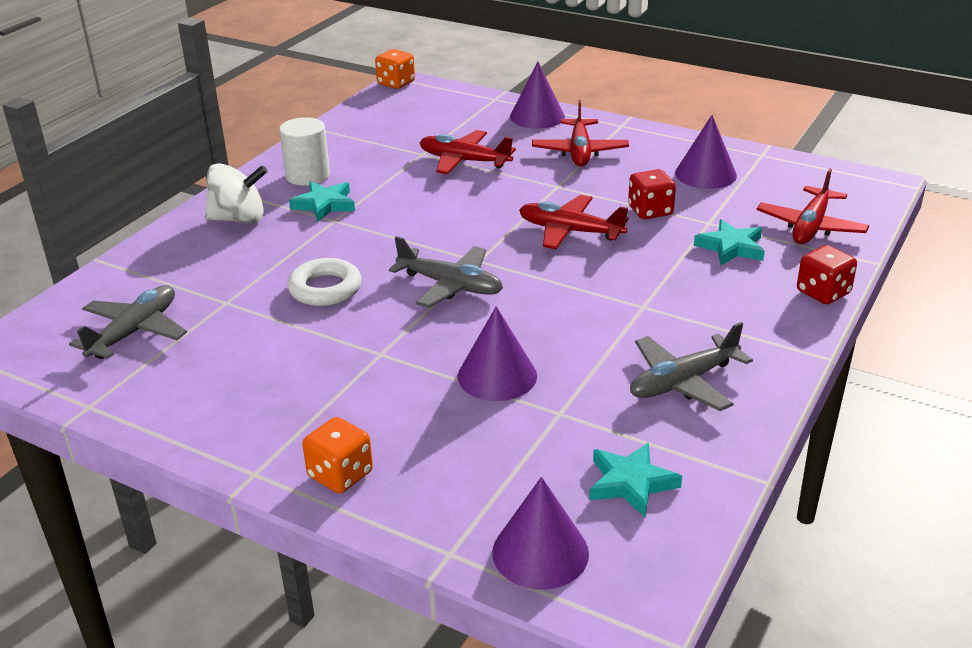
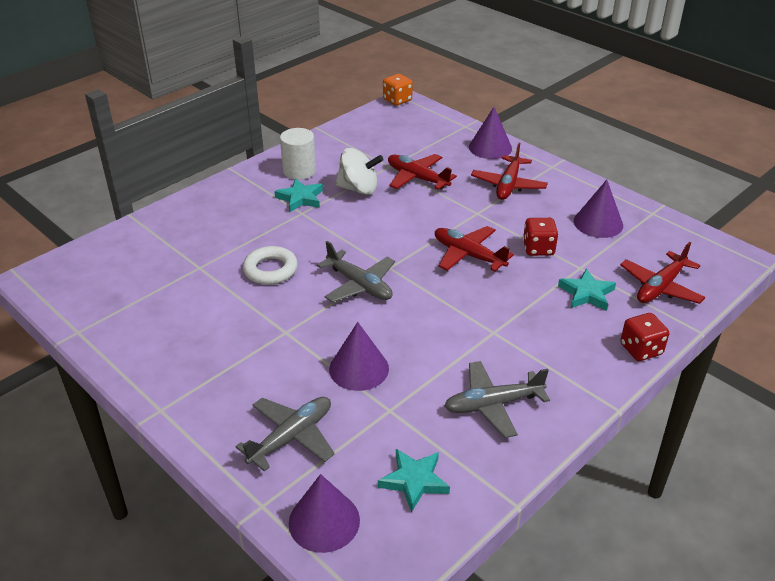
camera: 15 degrees right, 5 degrees up
(134, 332) = (130, 279): grey plane -> grey plane (291, 437)
(239, 219) = (236, 199): white spinning top -> white spinning top (358, 189)
(340, 475) = (216, 424): orange dice -> none

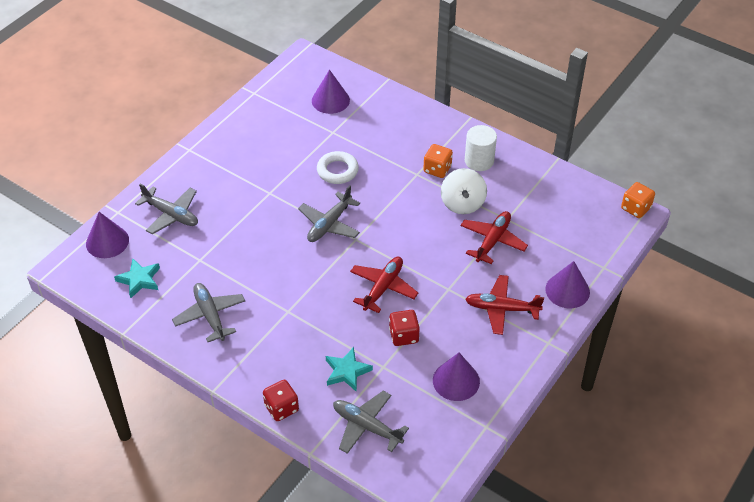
camera: 80 degrees right, 10 degrees up
(300, 198) = (437, 169): turquoise star -> orange dice
(359, 368) = (237, 238): purple cone -> purple cone (330, 100)
(660, 287) = (367, 426): red plane -> grey plane

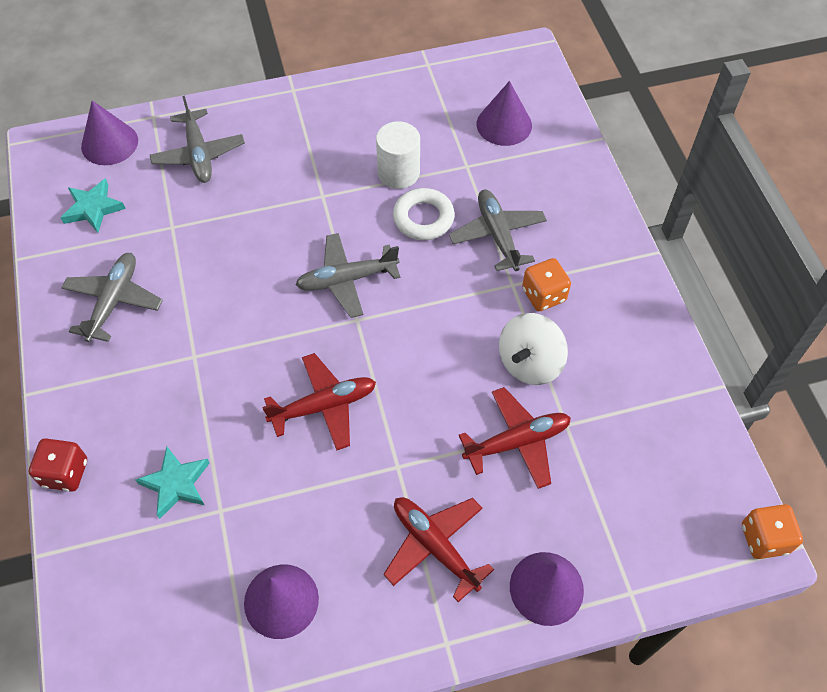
camera: 40 degrees right, 10 degrees up
(367, 426) = (124, 574): grey plane -> grey plane (497, 235)
(404, 336) = (283, 488): red dice -> none
(479, 161) = (608, 319): white cylinder -> white cylinder (398, 173)

